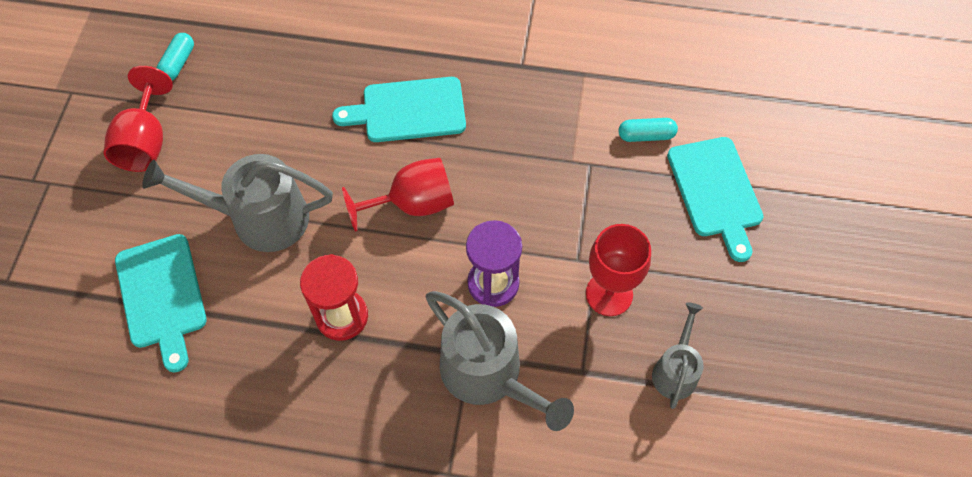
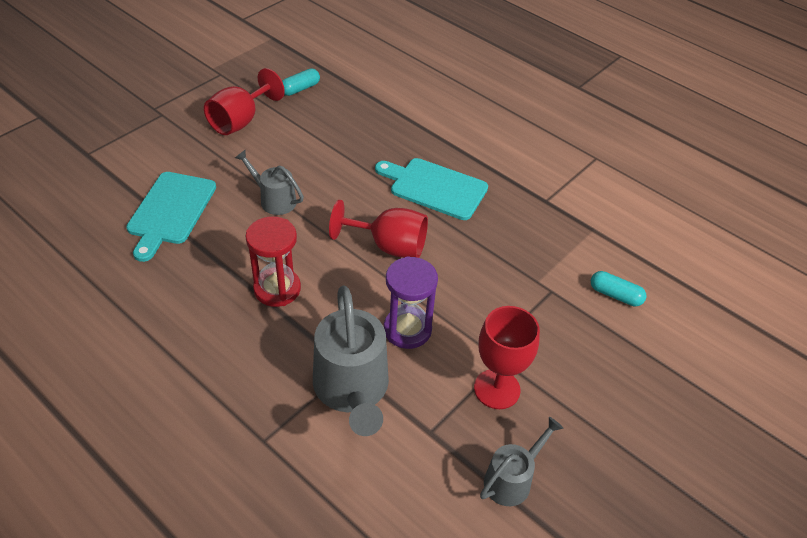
camera: 30 degrees right, 15 degrees down
(260, 218) = (274, 200): grey watering can -> grey watering can, size x0.56
(715, 191) = (649, 366): turquoise cutting board -> none

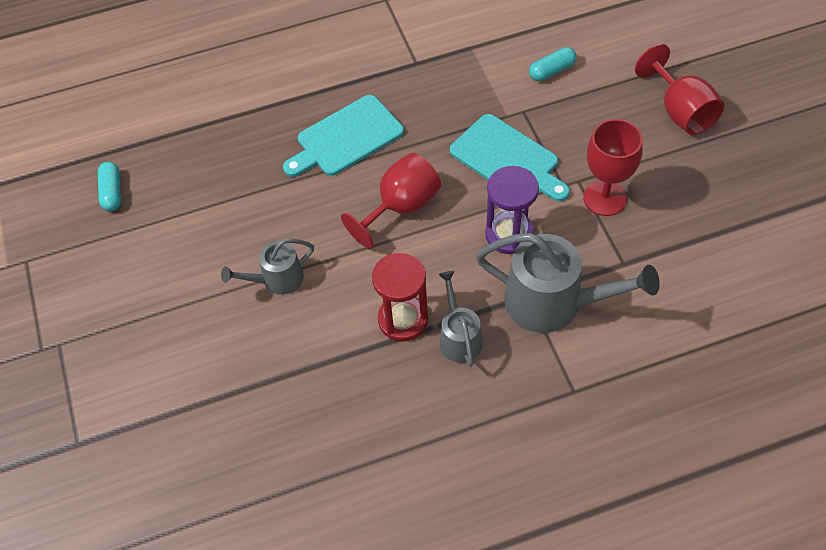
camera: 55 degrees left, 10 degrees up
(170, 211) = (233, 381): turquoise cutting board -> turquoise cutting board (507, 159)
(240, 121) = (128, 268): red goblet -> red goblet (680, 111)
(512, 479) = (692, 228): grey watering can -> grey watering can (459, 337)

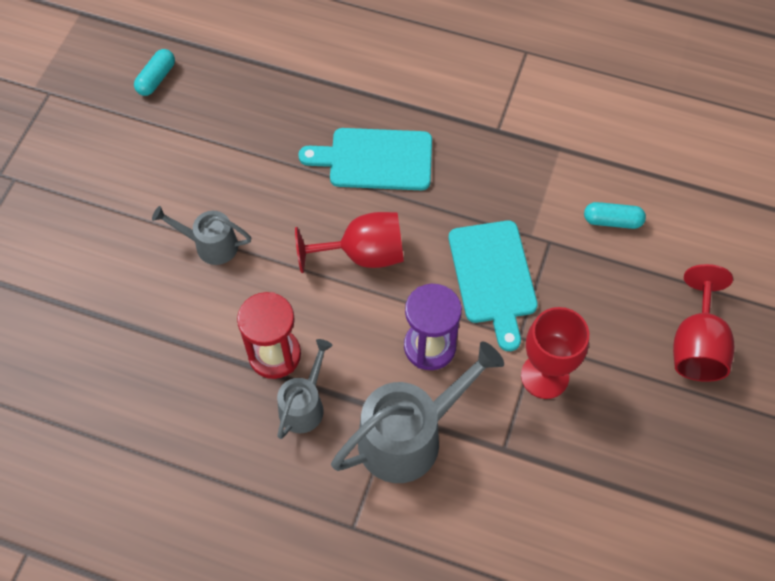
camera: 35 degrees right, 5 degrees up
(553, 302) = (409, 436): grey watering can -> grey watering can turned 90 degrees counterclockwise

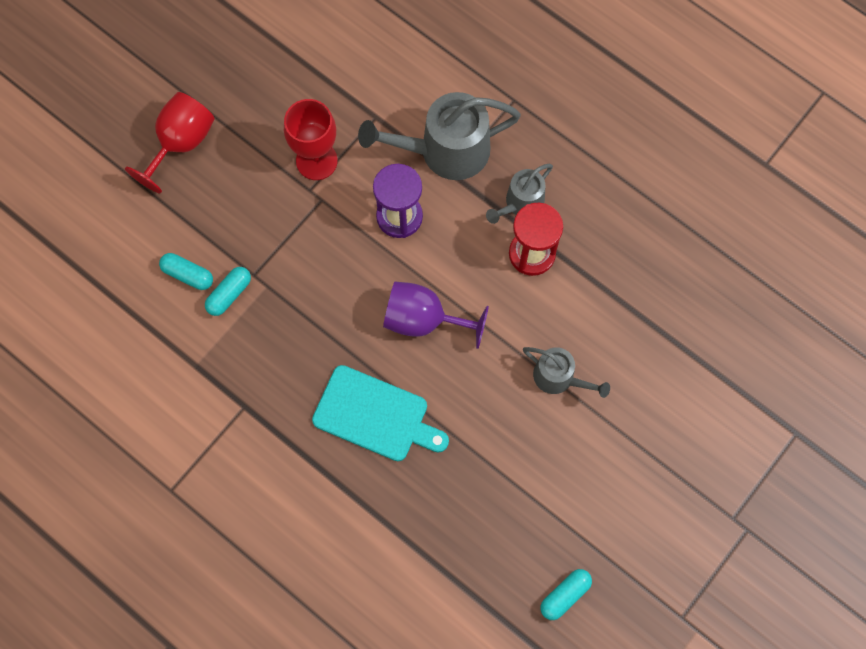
camera: 160 degrees left, 10 degrees up
(363, 254) = (424, 320): red goblet -> purple goblet
(493, 277) = (318, 259): turquoise cutting board -> none
(563, 216) = (229, 294): none -> turquoise capsule

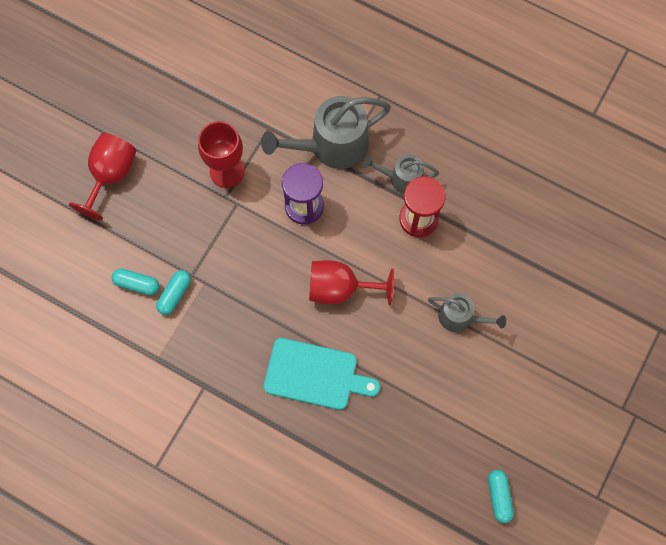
camera: 10 degrees left, 0 degrees up
(424, 320) = (340, 288): purple goblet -> red goblet
(521, 203) = (401, 179): grey watering can -> grey watering can turned 60 degrees clockwise
(565, 595) = (499, 496): turquoise capsule -> turquoise capsule turned 45 degrees counterclockwise

